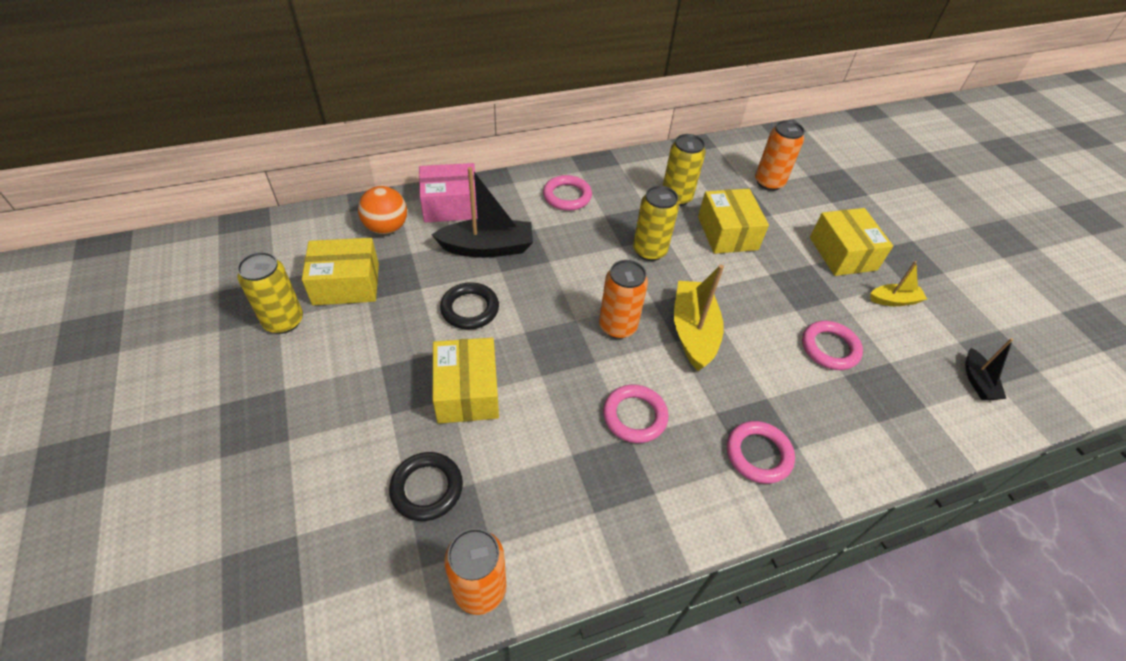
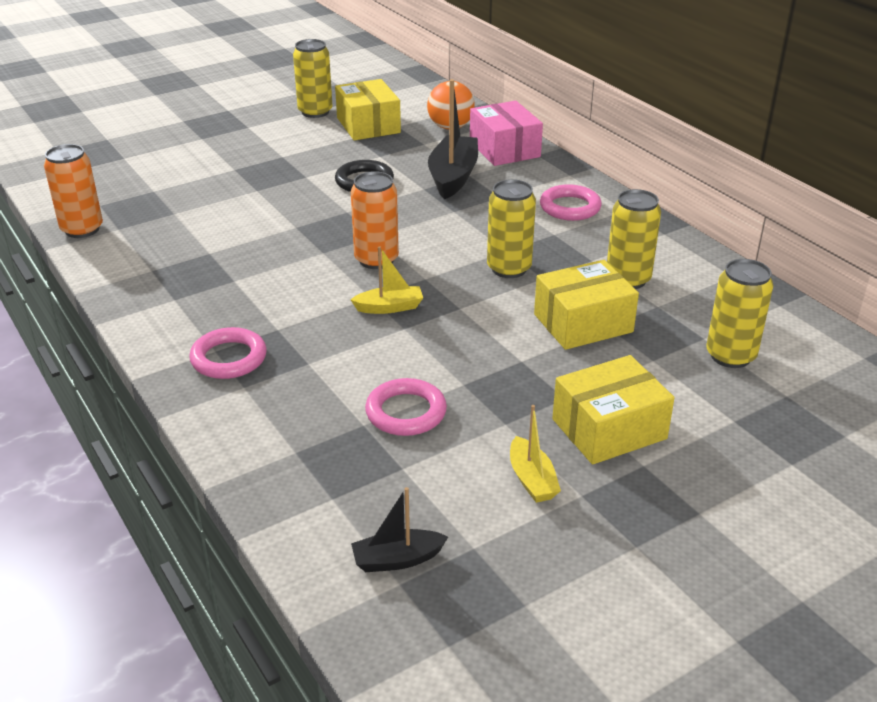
camera: 80 degrees right, 15 degrees down
(427, 488) = (166, 195): black ring -> none
(467, 391) = (266, 195): yellow box -> none
(487, 248) = (453, 177): black boat -> black boat turned 150 degrees counterclockwise
(634, 416) = (260, 280): pink ring -> none
(693, 331) = (389, 307): yellow boat -> yellow boat, size x0.55
(769, 183) = (730, 356): orange can -> yellow can

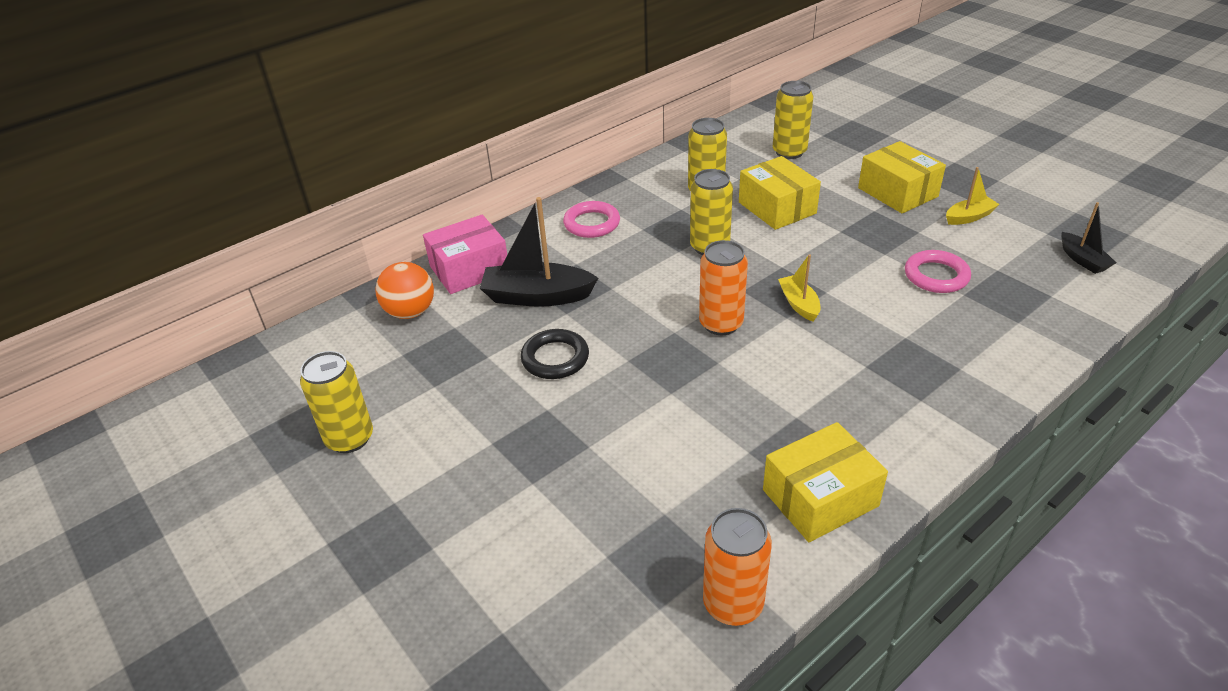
camera: 95 degrees left, 5 degrees up
(229, 358) = (927, 387): pink ring -> none
(368, 125) = (399, 379): yellow box -> yellow box (820, 498)

